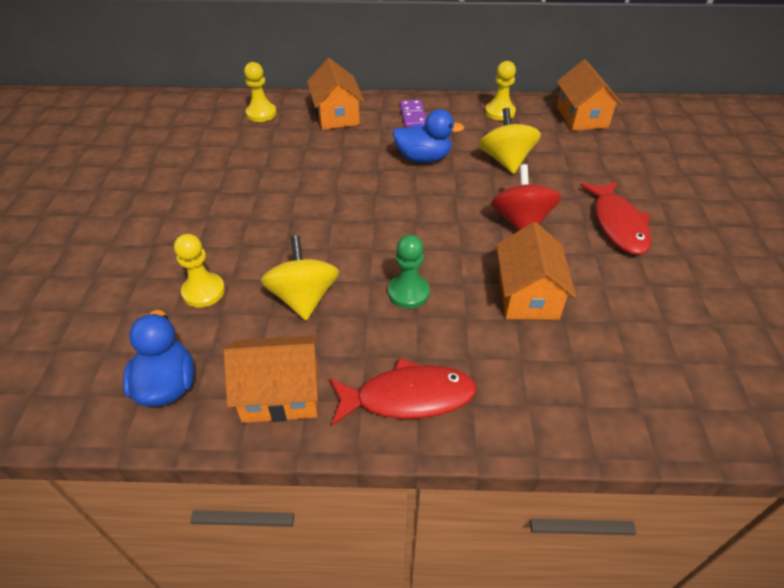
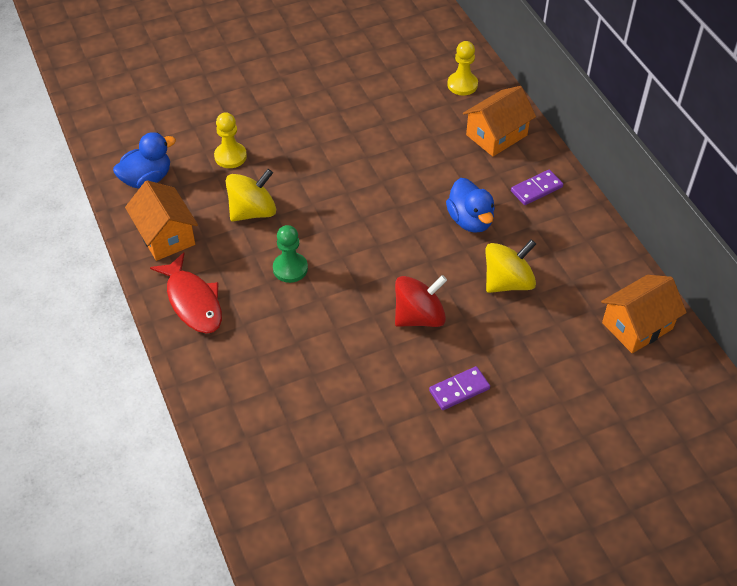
camera: 65 degrees right, 5 degrees up
(499, 112) = (594, 254): yellow pawn -> none
(527, 295) = (327, 344): orange house -> none
(618, 224) = (459, 390): red fish -> purple domino

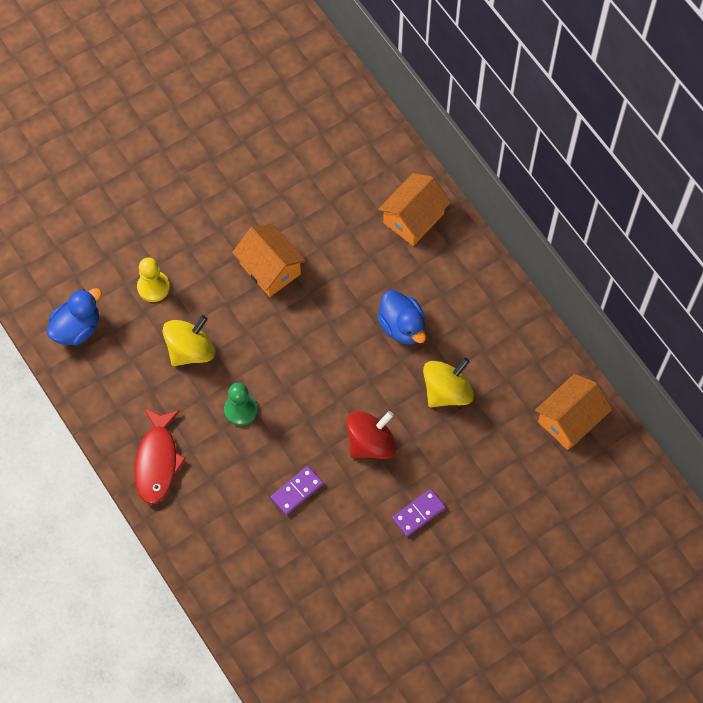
camera: 10 degrees left, 15 degrees up
(165, 235) = (113, 392): orange house -> orange house (270, 268)
(193, 301) = (157, 461): red fish -> red fish turned 45 degrees clockwise
(462, 85) = (370, 158): yellow pawn -> none
(536, 189) = (460, 279): purple domino -> purple domino (297, 491)

